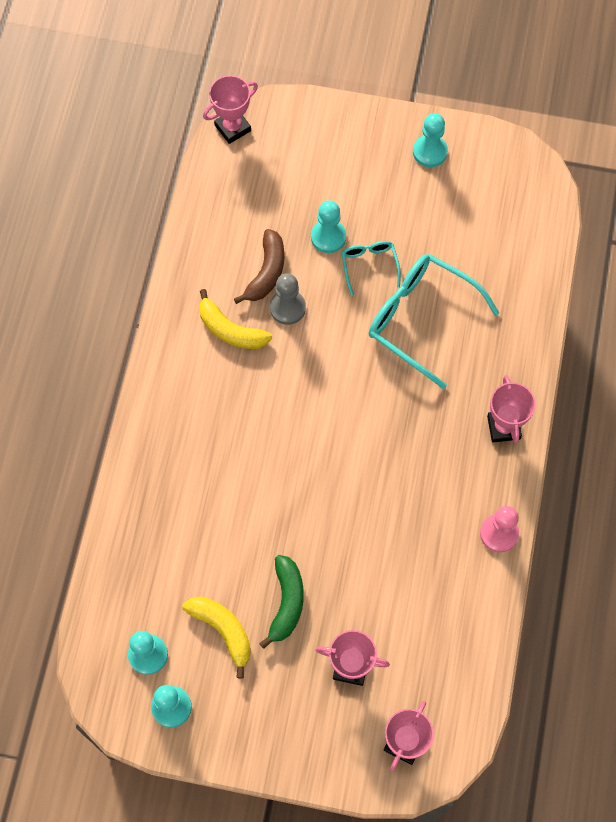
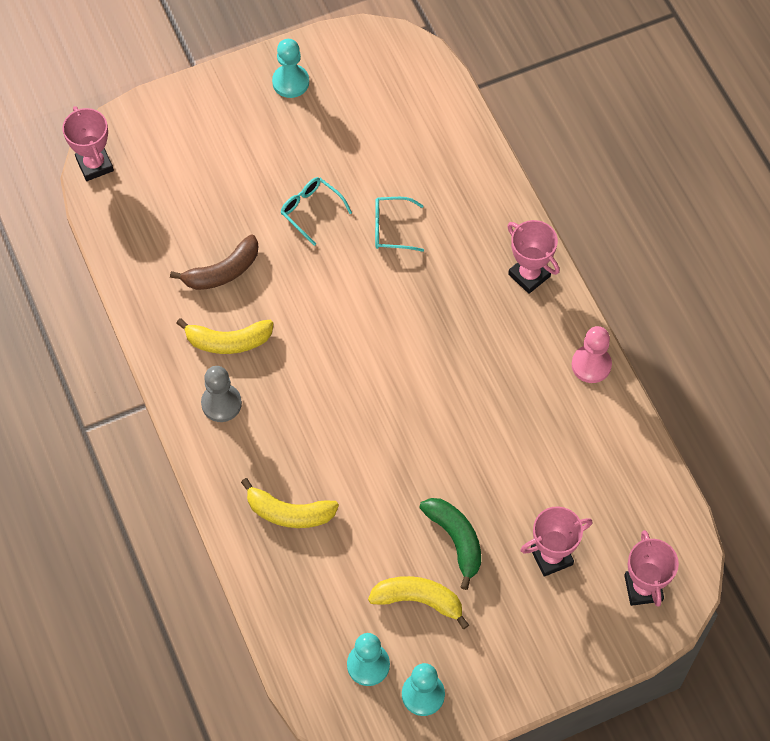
camera: 35 degrees left, 5 degrees down
(177, 495) = (289, 512): none -> yellow banana
(232, 128) = (95, 165): pink trophy -> pink trophy turned 45 degrees counterclockwise
(266, 272) = (223, 271): brown banana -> brown banana turned 75 degrees clockwise
(287, 308) = (265, 290): grey pawn -> grey pawn (221, 403)
(328, 237) = (255, 208): turquoise pawn -> none
(422, 320) = (392, 229): turquoise glasses -> turquoise glasses, size x0.50

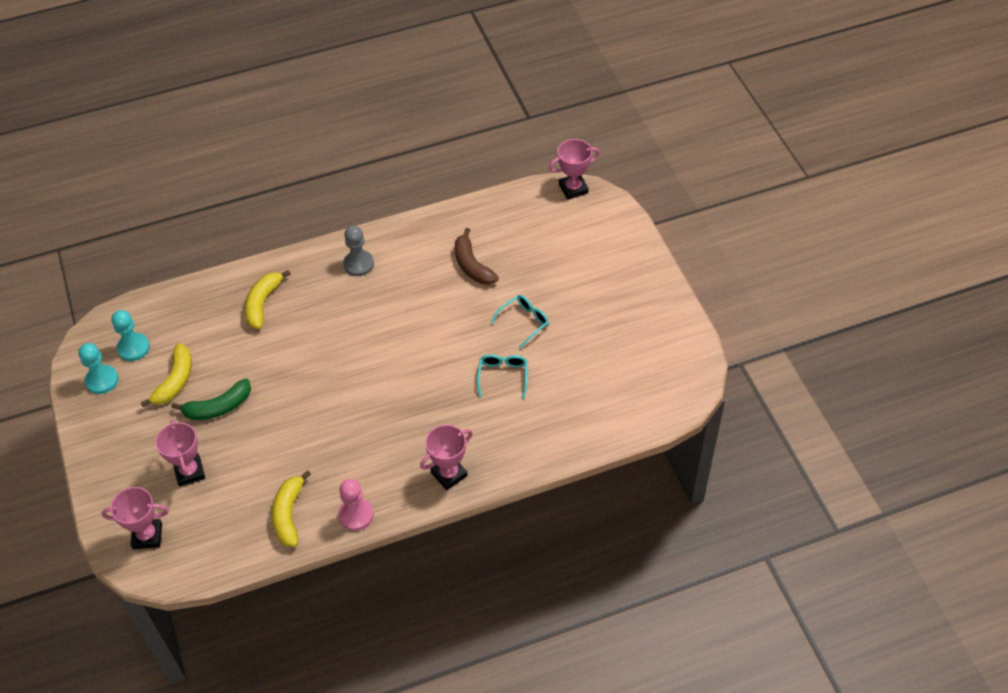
camera: 95 degrees right, 10 degrees down
(228, 341) = (410, 268): yellow banana -> yellow banana (289, 514)
(290, 82) = (651, 311): turquoise pawn -> none

